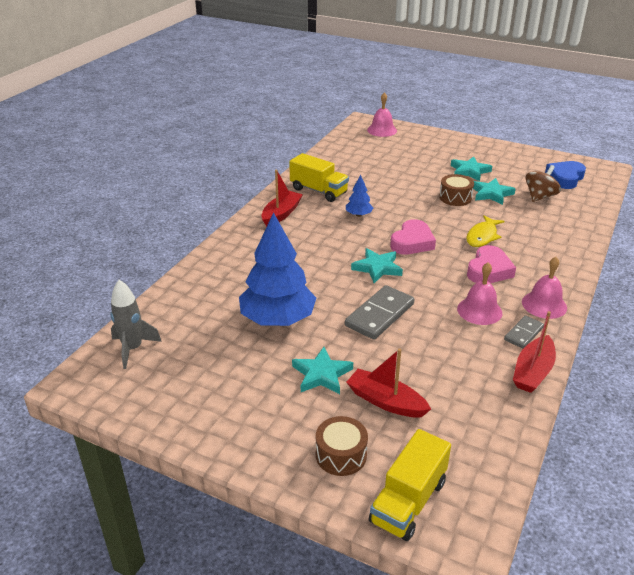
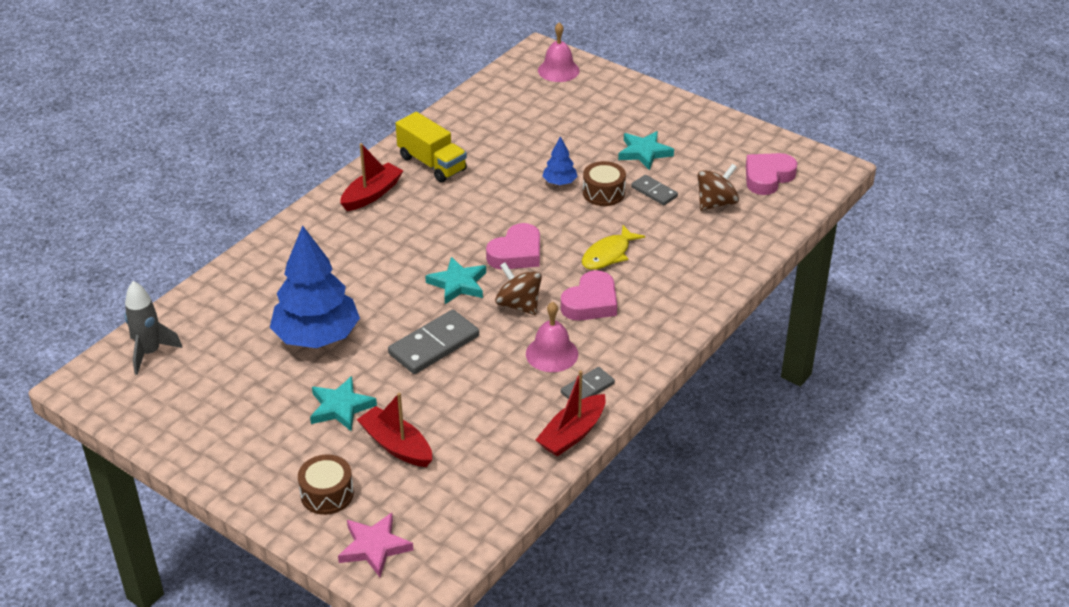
camera: 10 degrees right, 5 degrees up
(358, 215) = (468, 206): blue tree -> blue tree (559, 182)
(408, 501) = (374, 547): yellow truck -> pink star
(433, 278) = (518, 305): none -> brown spinning top
(491, 194) = (654, 192): turquoise star -> grey domino
(544, 304) = (632, 355): pink bell -> none
(565, 178) = (767, 177): blue heart -> pink heart

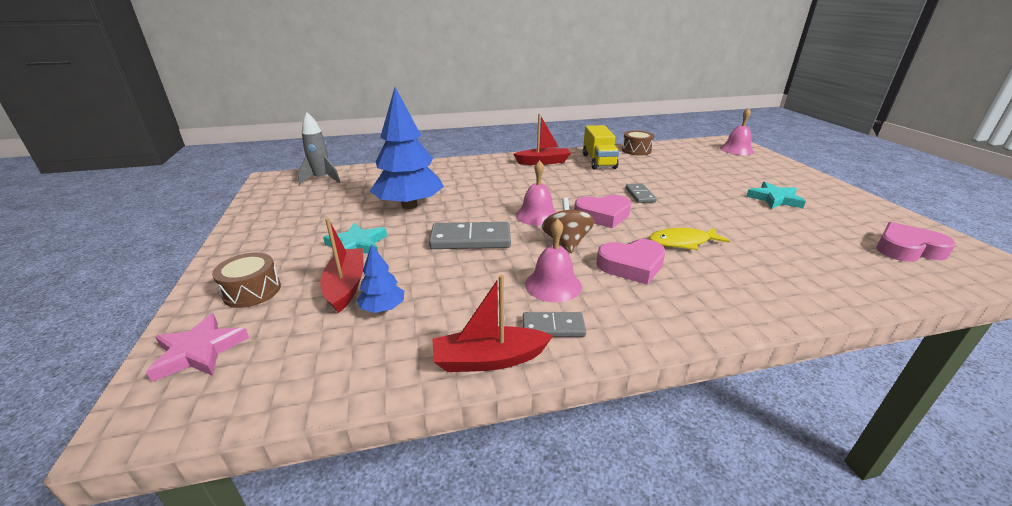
camera: 40 degrees right, 10 degrees down
(458, 284) = (537, 215): turquoise star -> pink bell
(559, 182) = (682, 193): blue tree -> blue tree (383, 308)
(603, 193) = (715, 208): brown drum -> brown drum (636, 150)
(654, 192) = (765, 221): grey domino -> grey domino (640, 195)
(716, 203) = (829, 247): brown spinning top -> none

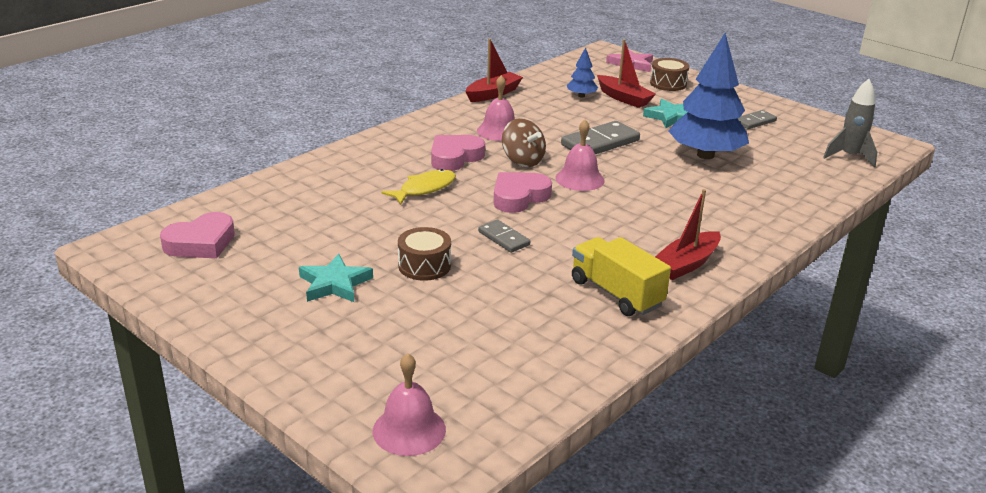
camera: 145 degrees right, 0 degrees up
(553, 327) = (475, 112): grey domino -> grey domino (755, 122)
(636, 150) = (589, 351): brown drum -> brown drum (424, 266)

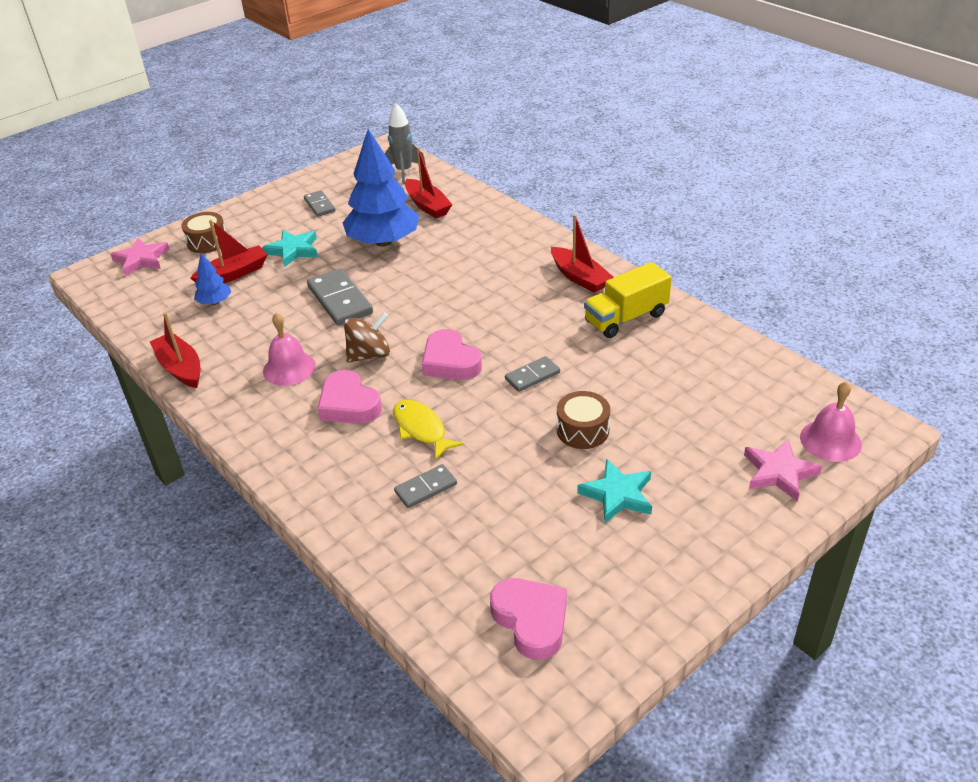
camera: 80 degrees left, 10 degrees up
(352, 194) = (426, 488): none -> grey domino
(357, 385) = (779, 473): none -> pink star
(579, 179) = (418, 320): pink bell -> none
(787, 173) = (427, 205): none -> red boat

